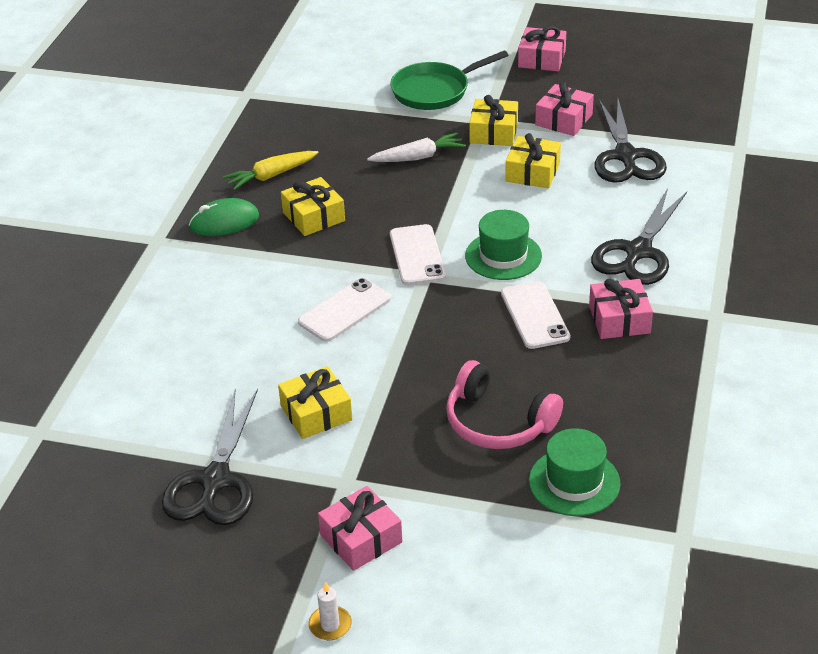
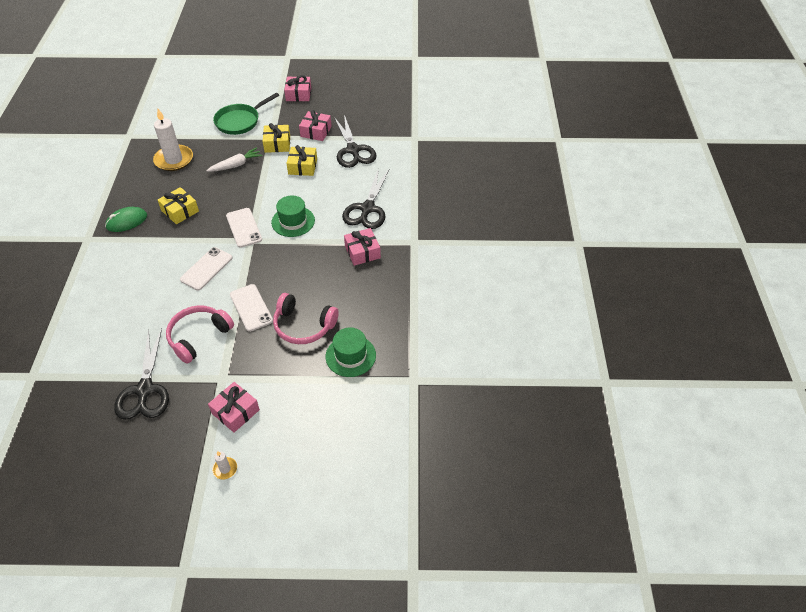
camera: 15 degrees left, 10 degrees up
(271, 176) = (151, 187): yellow carrot -> none
(315, 138) = (174, 160): none -> white candle
(316, 413) = (198, 337): yellow gift -> pink headphones
(535, 315) = (315, 256): white phone -> white phone (251, 307)

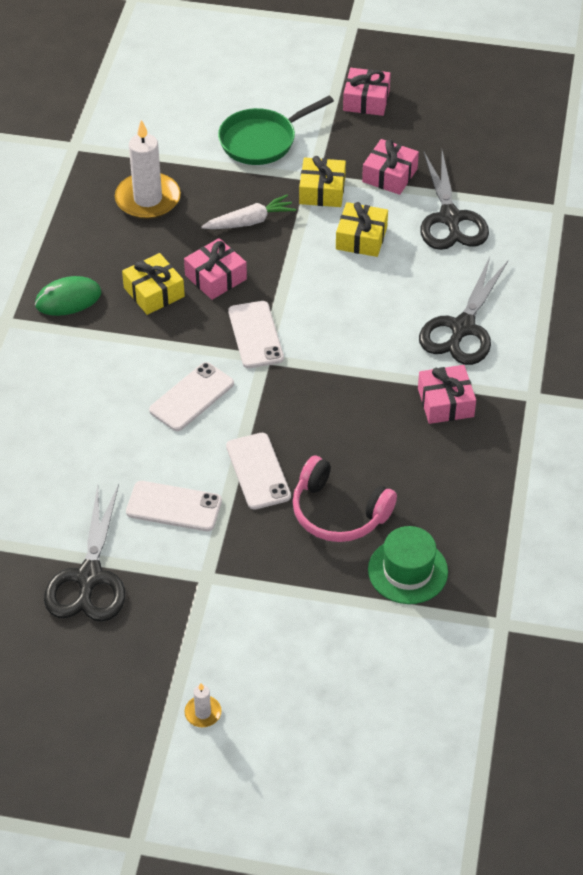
camera: 10 degrees right, 0 degrees up
(198, 337) = (174, 506): pink headphones -> white phone
(235, 411) = (223, 631): pink gift -> pink gift (216, 277)
(293, 221) = (336, 334): green hat -> none

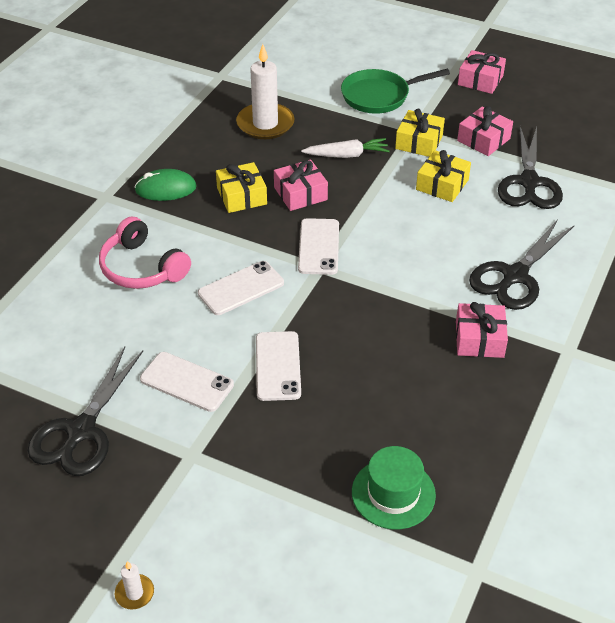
camera: 15 degrees right, 5 degrees down
(338, 512) = (342, 420): pink headphones -> pink headphones (142, 268)

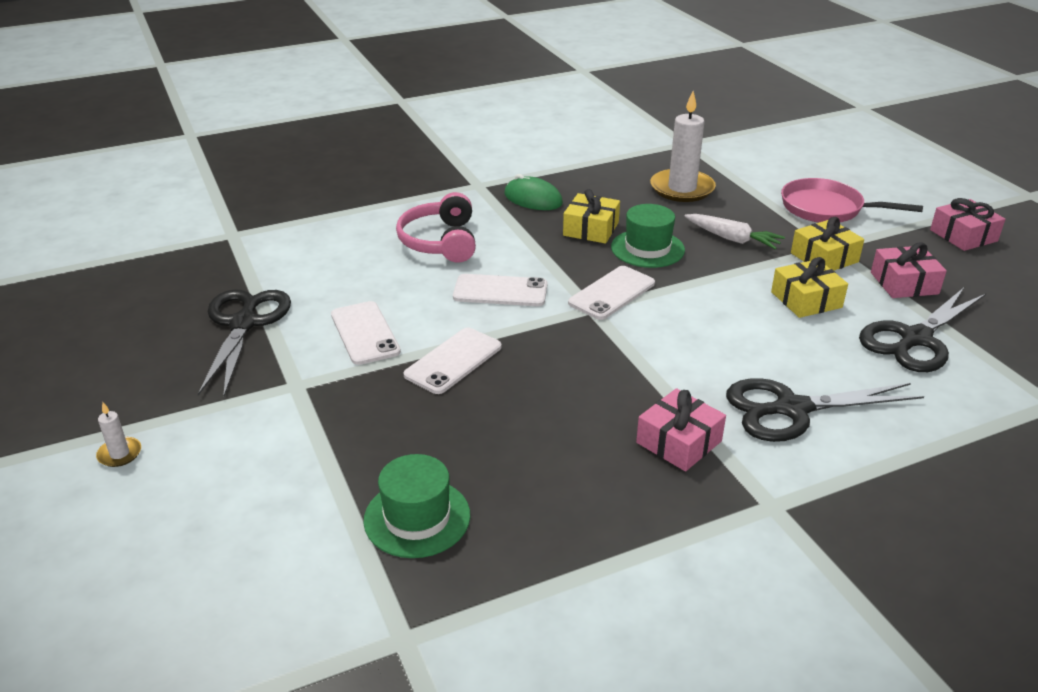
camera: 40 degrees right, 10 degrees down
(81, 431) = (244, 324): black scissors -> black scissors turned 120 degrees clockwise
(300, 194) = (647, 248): pink gift -> green hat
(379, 96) = (827, 208): green pan -> pink pan

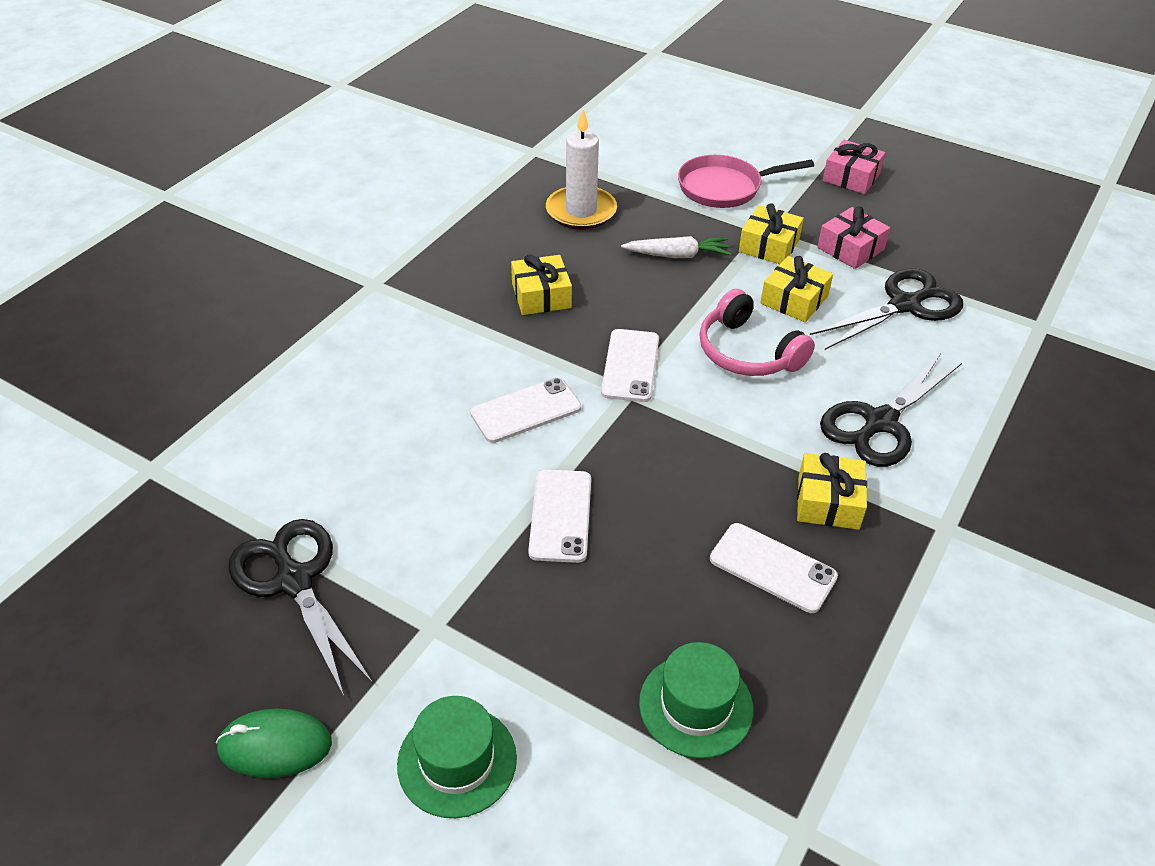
camera: 35 degrees left, 10 degrees up
(120, 454) = (328, 816): white candle -> none
(365, 333) = (440, 527): white phone -> white phone (772, 567)
(440, 241) = (405, 375): pink headphones -> pink headphones (747, 352)
(533, 199) = (449, 280): green mouse -> green mouse (275, 746)
(647, 248) = (614, 298): green hat -> green hat (457, 761)
(679, 442) = (828, 502): pink gift -> yellow gift
(915, 339) = (905, 305): black scissors -> black scissors turned 135 degrees counterclockwise

